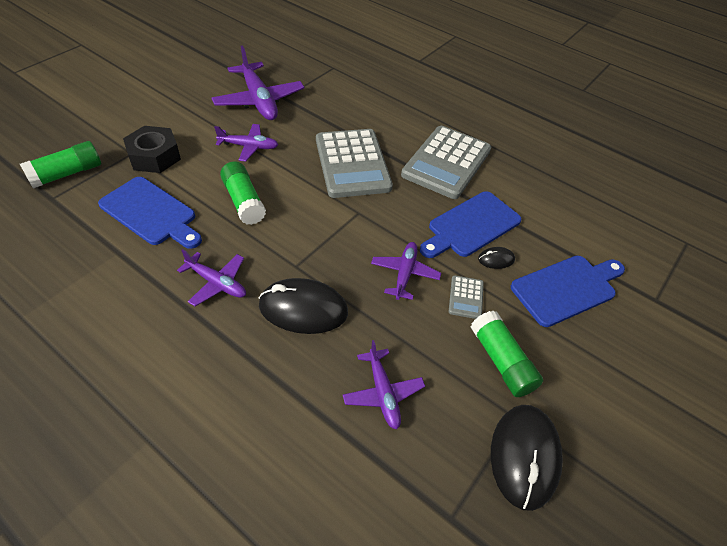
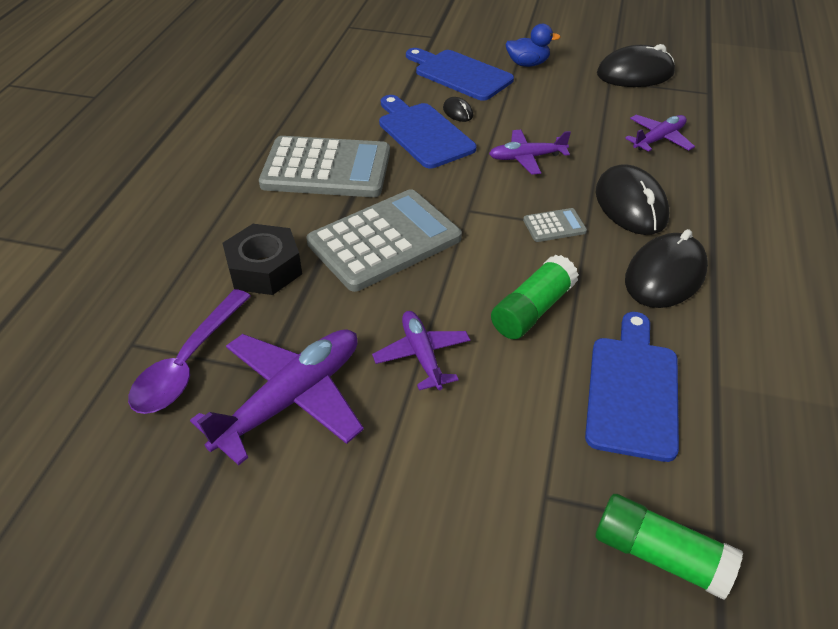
camera: 110 degrees left, 5 degrees down
(154, 156) = (528, 459): black nut -> black nut (264, 269)
(217, 283) = (665, 275): purple plane -> black mouse
(307, 79) = (188, 363): none -> purple spoon
(466, 297) = (520, 120): grey calculator -> grey calculator (554, 226)
(471, 226) = (423, 133): blue cutting board -> blue cutting board turned 150 degrees counterclockwise
(501, 361) = (568, 93): green glue stick -> none
(575, 355) = (527, 64): none -> blue duck

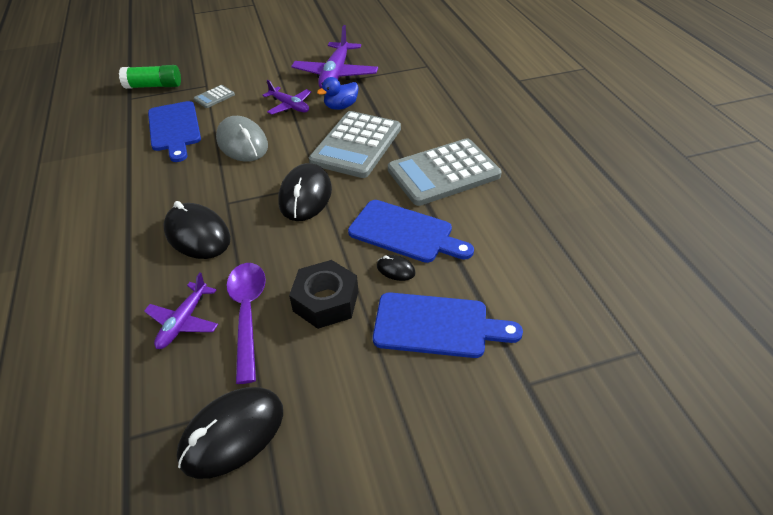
camera: 150 degrees right, 0 degrees up
(188, 363) = (393, 69): purple spoon -> purple spoon (247, 314)
(264, 269) = (407, 109): black nut -> black nut (326, 301)
(526, 158) = (301, 245): purple plane -> none
(527, 64) = (376, 385): blue duck -> blue duck (341, 106)
(532, 310) = (242, 143): green glue stick -> grey mouse
(554, 226) = (251, 196): grey calculator -> grey calculator (214, 97)
(665, 275) = (163, 191): black mouse -> black mouse (305, 196)

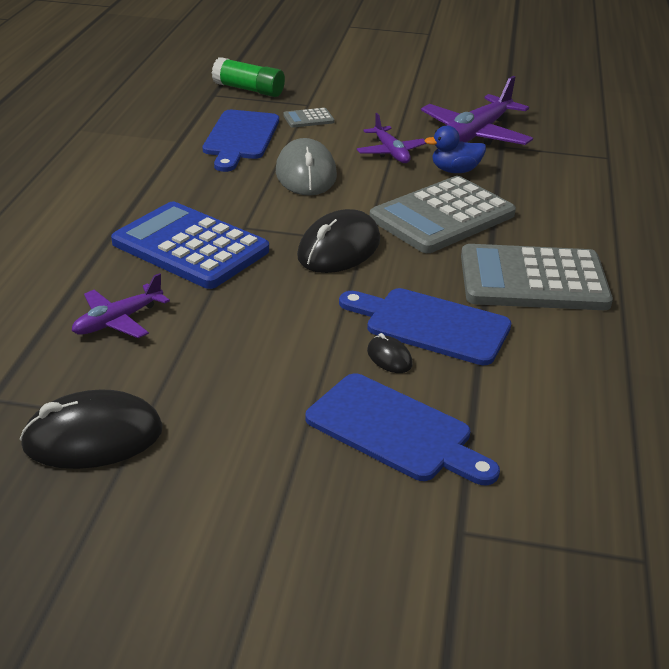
camera: 25 degrees right, 10 degrees down
(197, 235) = (190, 247): black mouse -> blue calculator
(247, 314) = (188, 338): purple spoon -> none
(326, 301) = (282, 358): black nut -> none
(405, 233) = (431, 325): blue cutting board -> blue cutting board turned 150 degrees clockwise

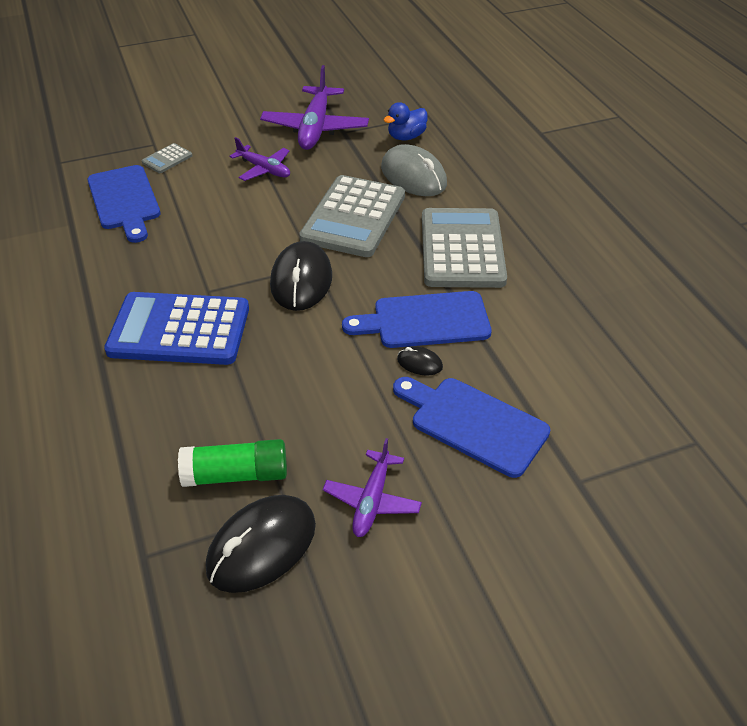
camera: 30 degrees left, 10 degrees up
(118, 321) = (182, 429): purple plane -> purple plane (372, 501)
(249, 90) = (87, 146): green glue stick -> green glue stick (236, 474)
(306, 174) = (213, 217): grey mouse -> grey mouse (413, 176)
(395, 430) = (473, 423): blue cutting board -> blue cutting board turned 150 degrees counterclockwise
(455, 170) = (328, 169): blue duck -> blue duck (406, 137)
(533, 280) = (462, 249): grey calculator -> grey calculator turned 120 degrees clockwise

